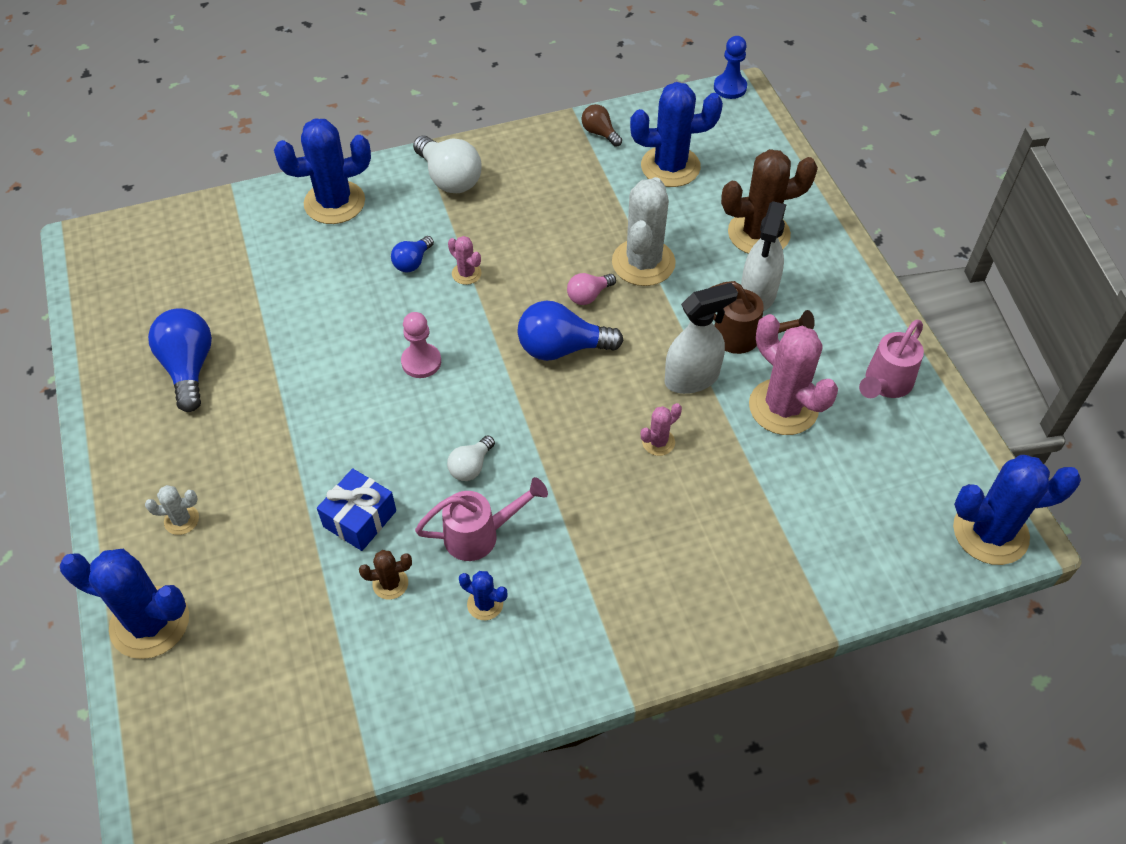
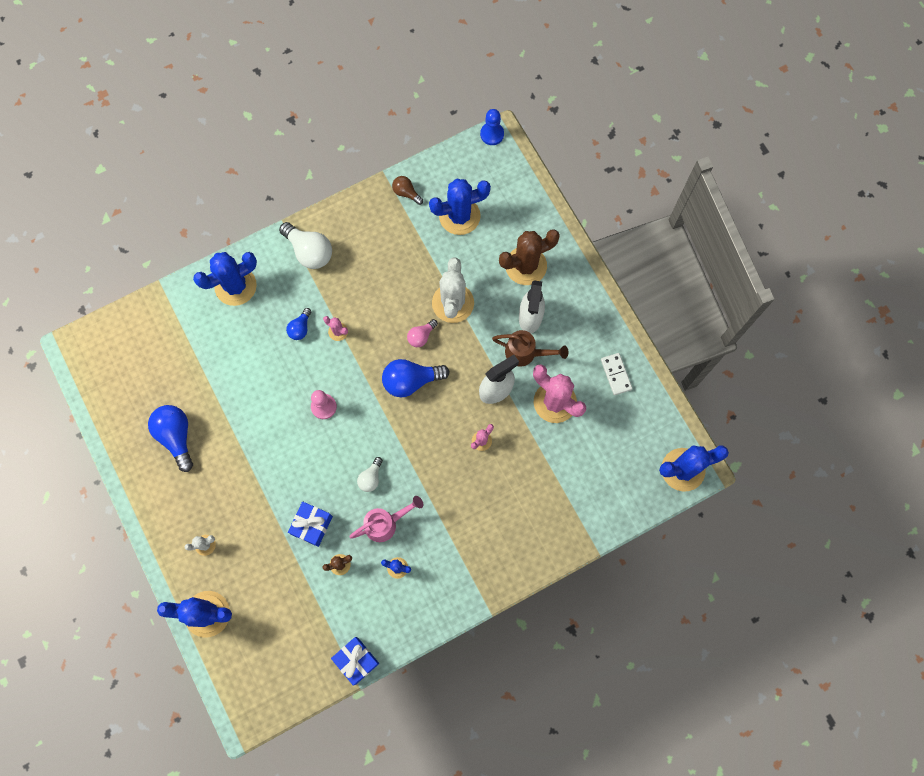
camera: 10 degrees left, 20 degrees up
(380, 742) = (356, 660): none -> blue gift
(884, 384) = (616, 374): pink watering can -> white domino

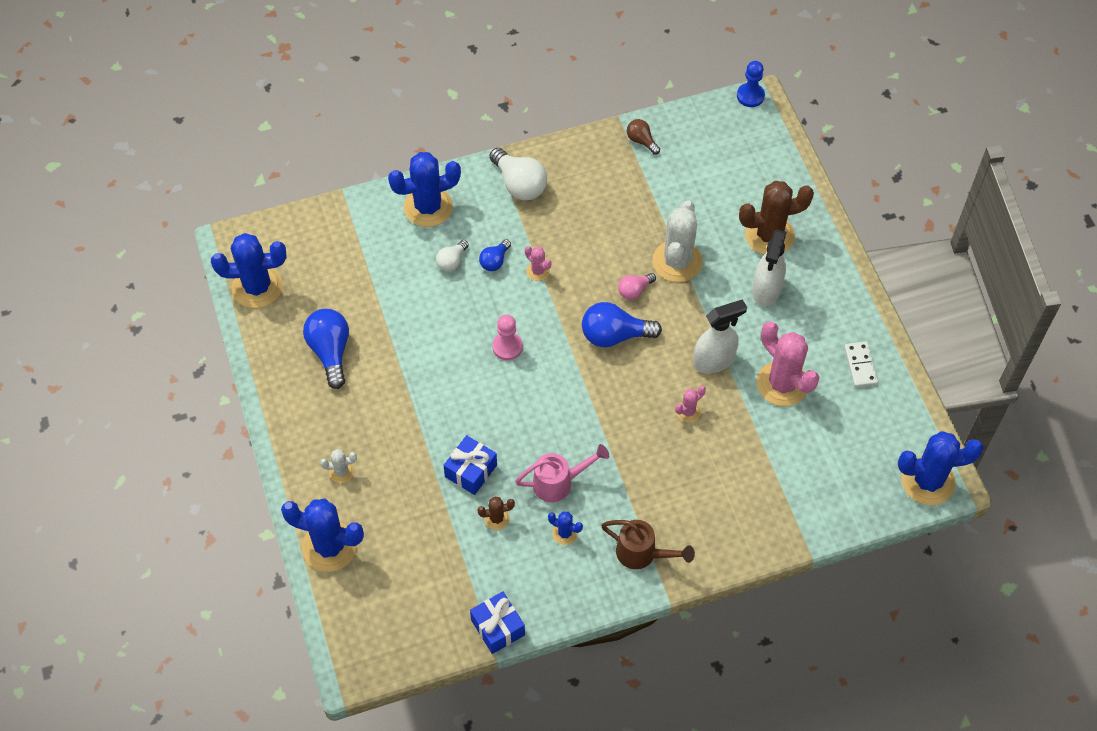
camera: 10 degrees right, 15 degrees down
(371, 478) = (549, 431): white light bulb -> white light bulb (452, 261)
(459, 216) = (699, 173): blue cactus -> blue cactus (257, 287)
(526, 353) = (756, 327): brown watering can -> brown watering can (643, 554)

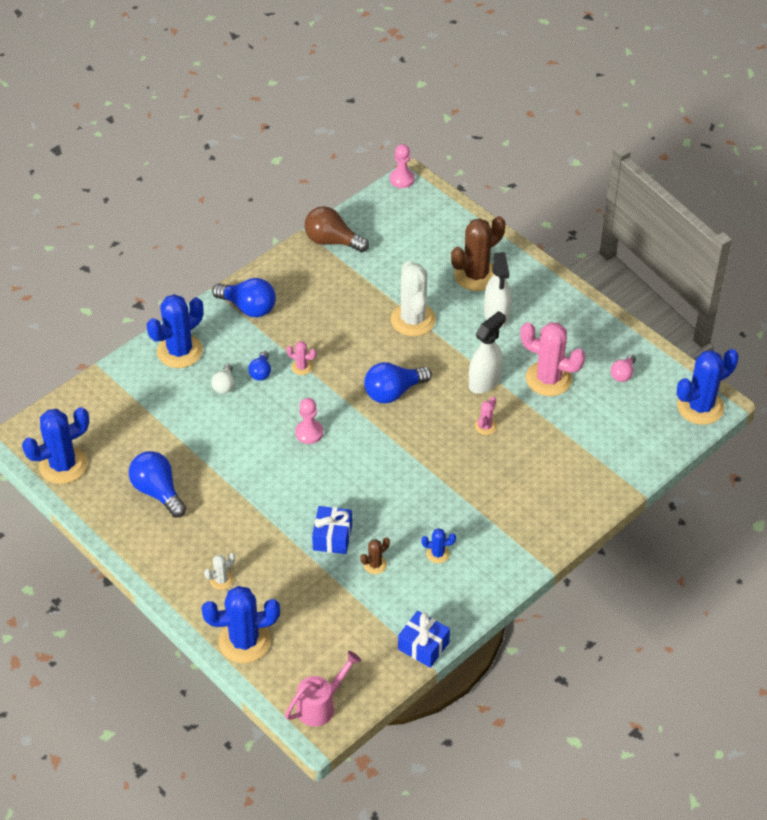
camera: 25 degrees left, 10 degrees down
(519, 184) = (248, 307): white light bulb -> blue light bulb
(559, 482) = (411, 518): pink watering can -> pink watering can (321, 705)
(634, 290) = (390, 353): pink light bulb -> pink light bulb (623, 374)
(641, 141) = (332, 241): brown light bulb -> brown light bulb, size x1.80
(643, 554) = (510, 544): brown watering can -> none
(750, 96) = (402, 179): blue pawn -> pink pawn
(860, 365) = (601, 344): white domino -> none

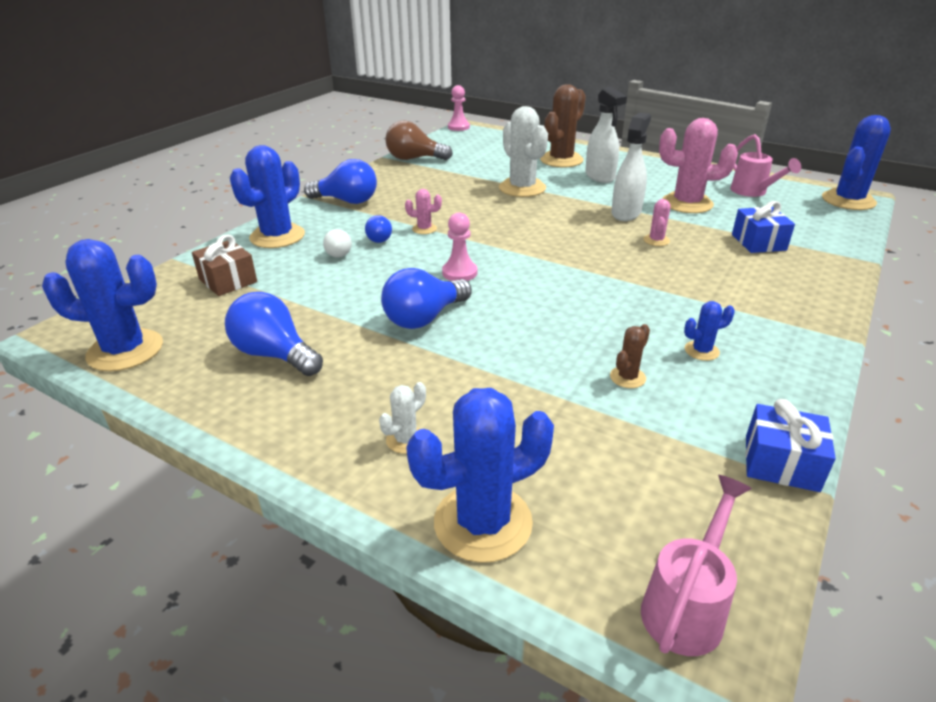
camera: 15 degrees left, 15 degrees down
(63, 465) = (125, 350): blue cactus -> blue cactus turned 45 degrees clockwise
(135, 403) = (228, 280): none -> brown gift
(332, 537) = (548, 359): blue gift -> blue gift (758, 242)
(393, 392) = (537, 232): blue light bulb -> blue light bulb (424, 318)
(623, 374) = (753, 192): pink light bulb -> pink watering can

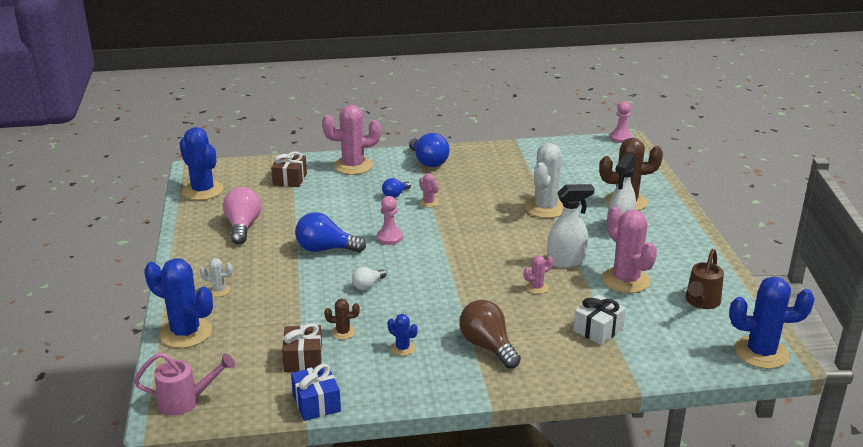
camera: 50 degrees right, 5 degrees down
(275, 355) = (243, 226): blue light bulb -> pink light bulb
(277, 236) = (353, 166): blue cactus -> pink cactus
(339, 252) = (361, 192): white light bulb -> white light bulb (368, 285)
(414, 159) = (530, 150): brown light bulb -> brown light bulb (488, 346)
(662, 432) = (303, 359): none -> brown gift
(753, 192) = (701, 302): pink watering can -> brown watering can
(758, 242) = (598, 329): blue gift -> white gift

